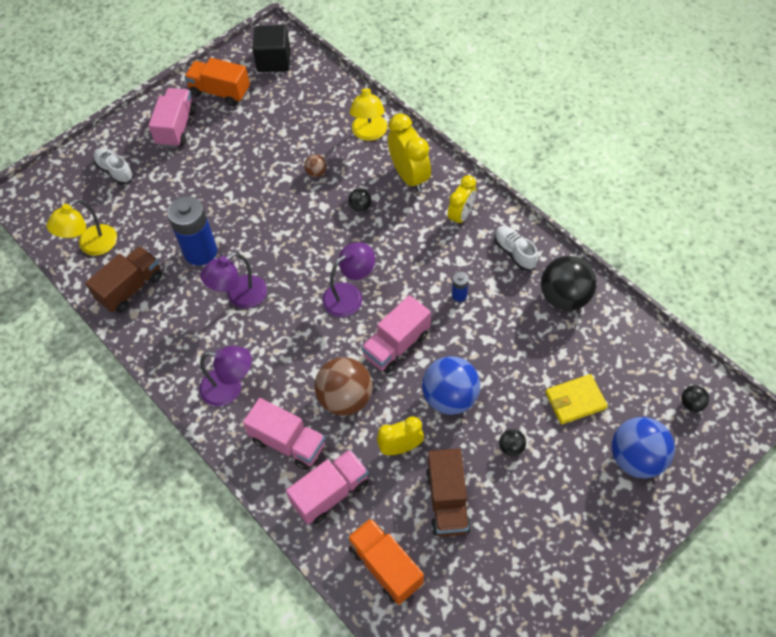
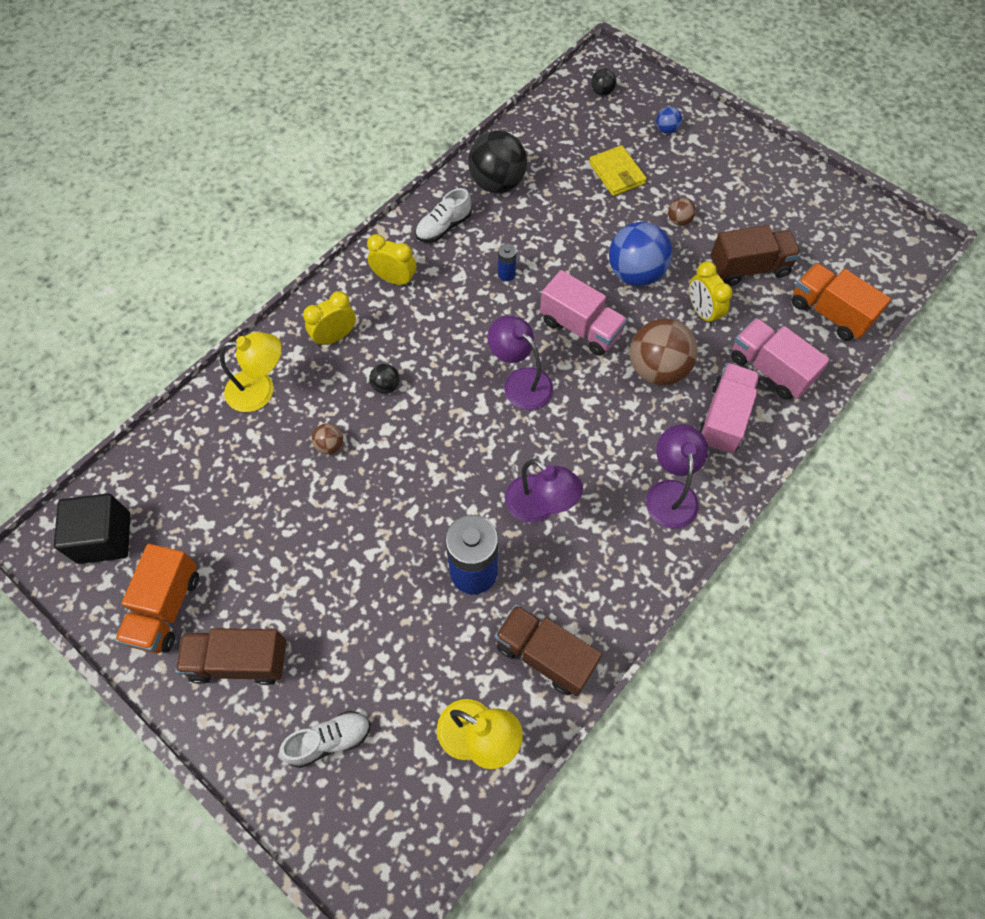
camera: 100 degrees left, 5 degrees up
(115, 171) = (329, 740): white shoe -> white shoe turned 150 degrees counterclockwise
(176, 127) = (239, 661): pink truck -> brown truck
(385, 566) = (829, 313): orange truck -> orange truck turned 90 degrees clockwise
(409, 176) = (335, 337): yellow clock -> yellow clock, size x0.66
(511, 447) = (679, 221): black ball -> brown ball
(636, 458) = (666, 130): blue ball -> blue ball, size x0.46

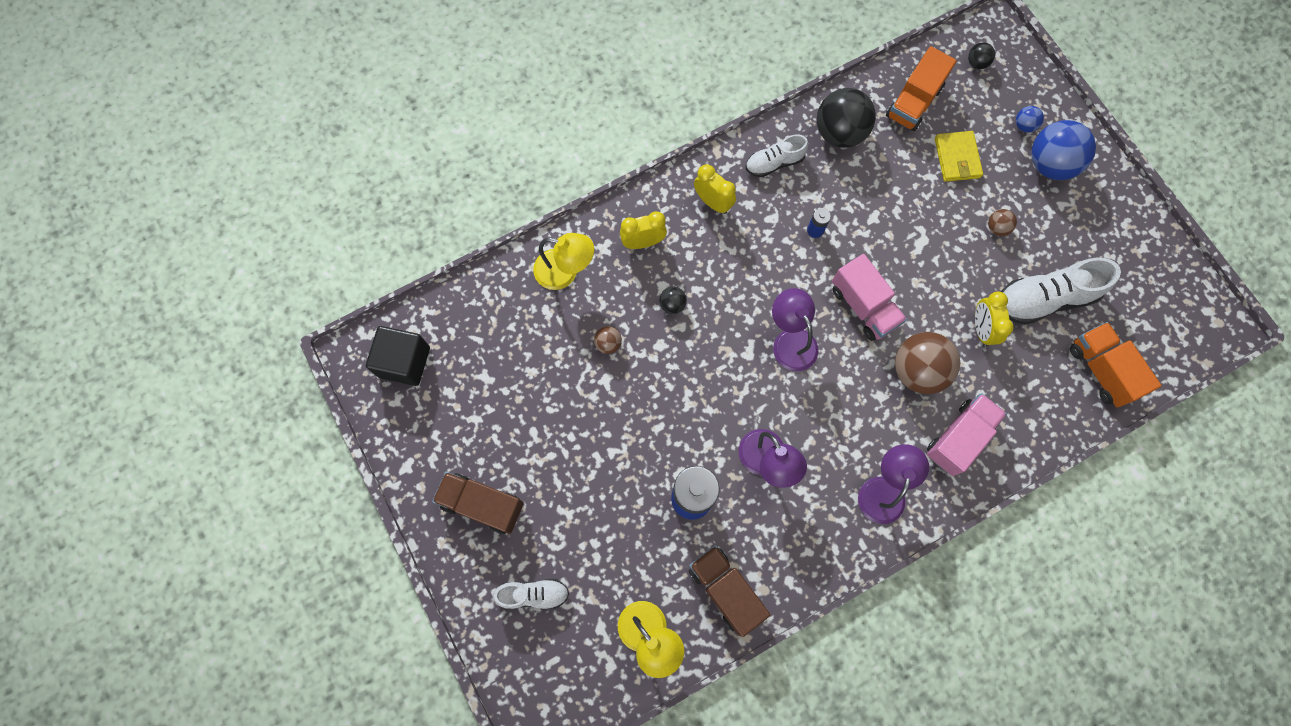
camera: 20 degrees right, 10 degrees up
(166, 608) = (437, 439): orange truck -> orange truck (913, 102)
(635, 273) = (934, 269): blue ball -> blue ball (1049, 164)
(749, 268) = (1044, 299): brown truck -> white shoe
(769, 369) = (1021, 406): pink truck -> none

